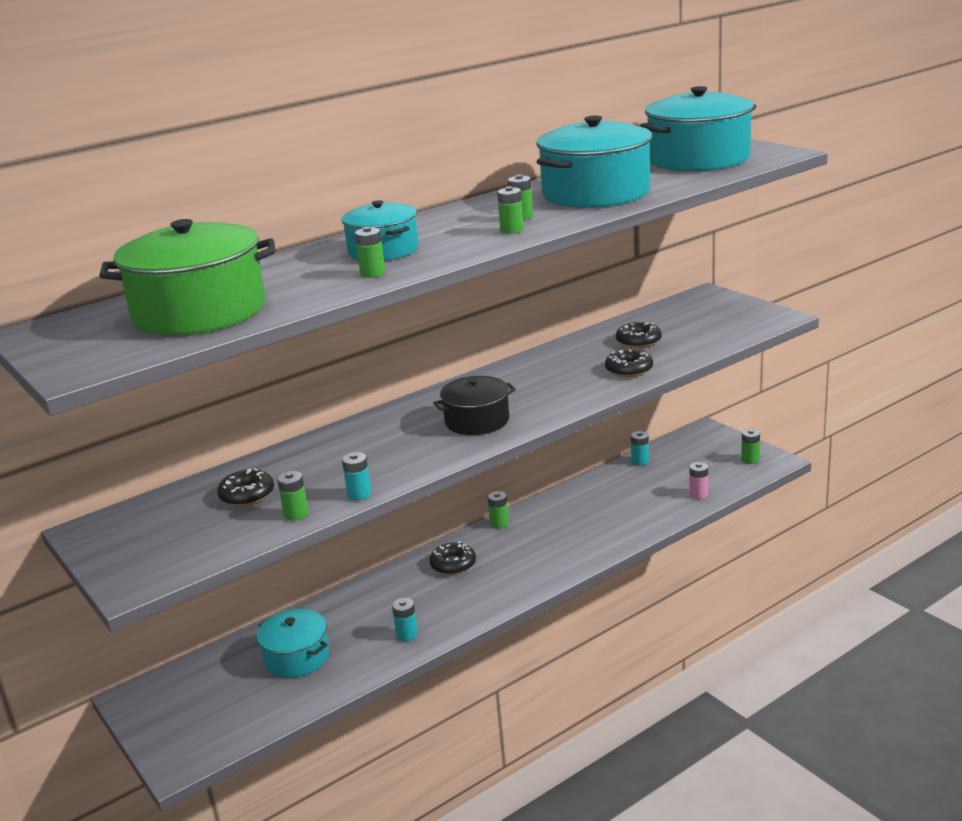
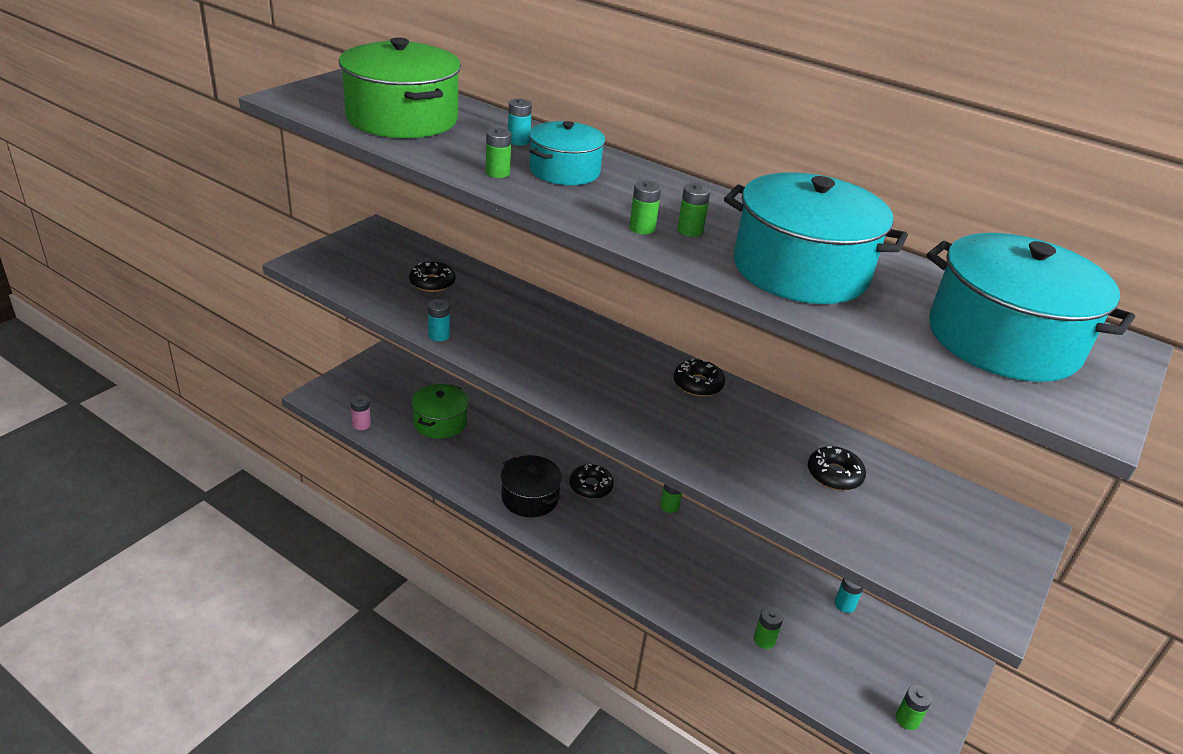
camera: 65 degrees right, 10 degrees up
(296, 514) = (404, 310): green battery -> green battery (764, 640)
(297, 657) = (440, 422): turquoise pot -> green pot
(407, 635) = (480, 478): turquoise battery -> turquoise battery (518, 141)
(477, 421) = (591, 379): black pot -> black pot (530, 497)
(629, 369) = (751, 473): black donut -> black donut (698, 384)
(698, 494) = (798, 669): pink battery -> pink battery (361, 424)

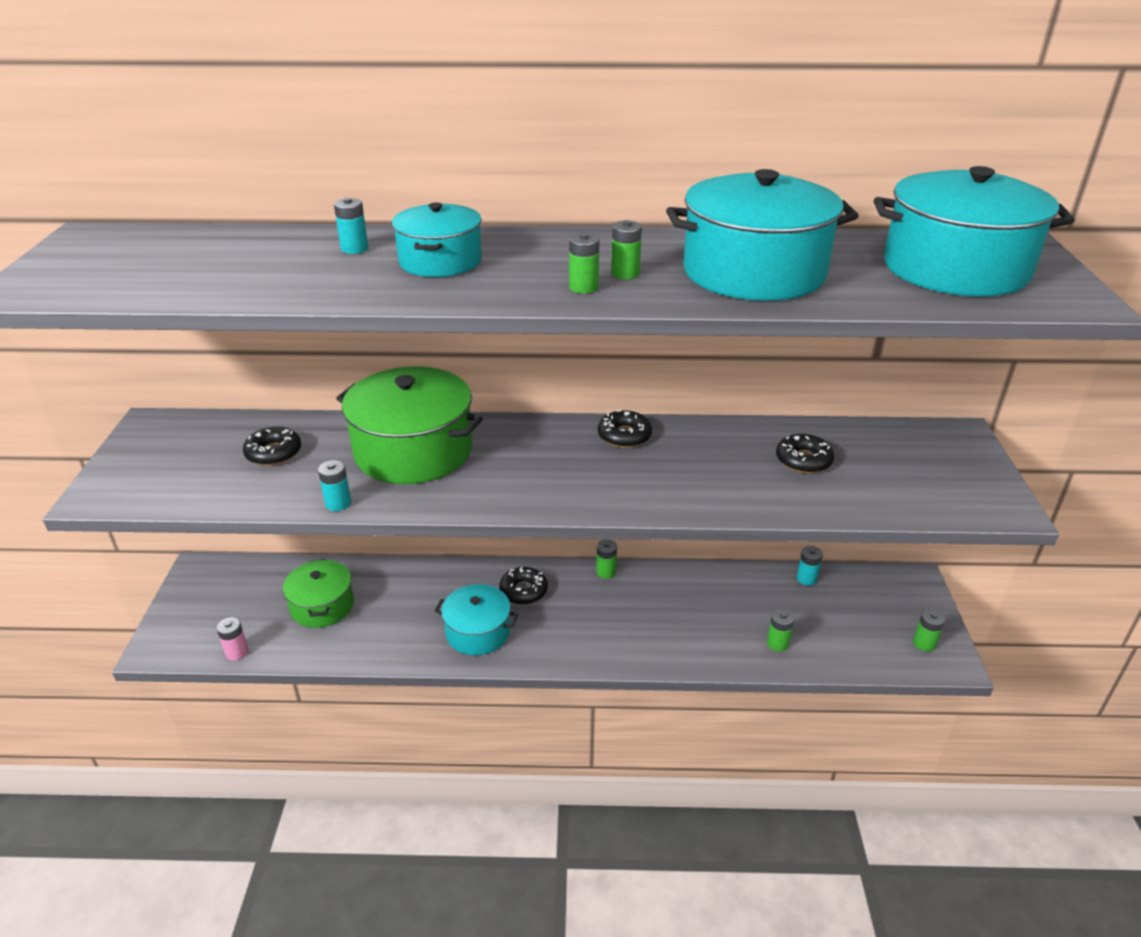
camera: 30 degrees left, 0 degrees up
(402, 118) = (196, 268): green pot -> green pot (413, 451)
(497, 173) = (378, 286): green battery -> none
(530, 497) = (478, 632): black pot -> turquoise pot

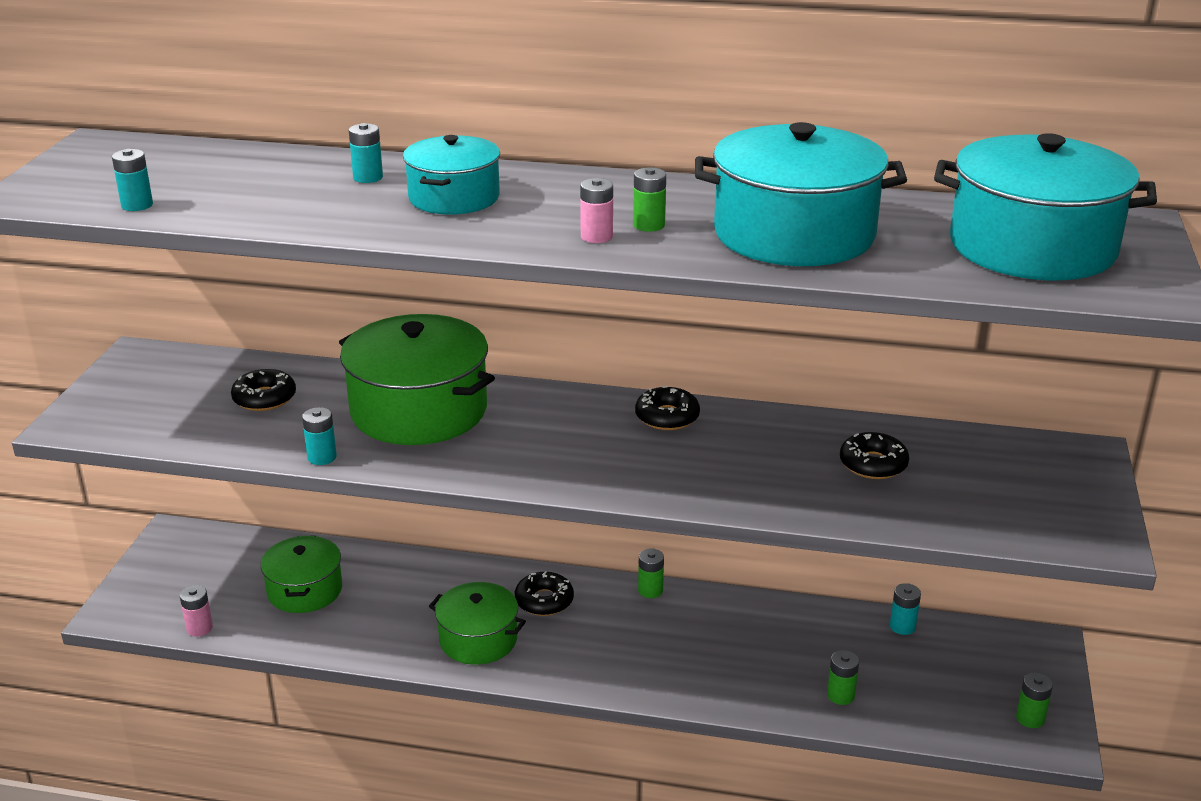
camera: 10 degrees right, 5 degrees down
(138, 289) = (137, 205): none -> turquoise battery
(478, 632) = (478, 639): turquoise pot -> green pot
(583, 287) = (596, 237): green battery -> pink battery

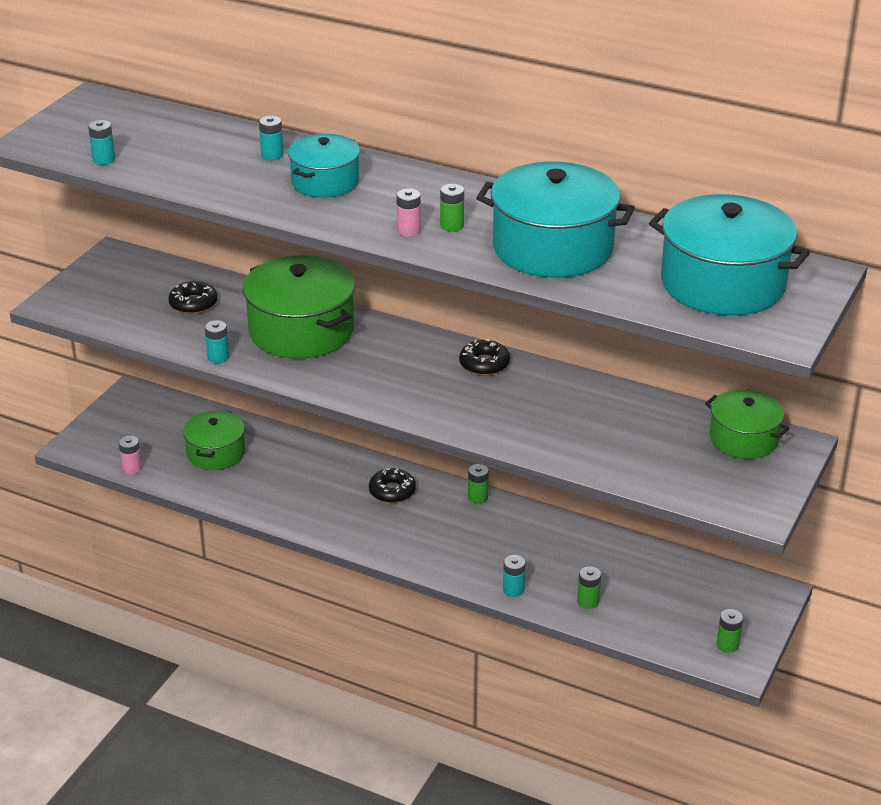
camera: 15 degrees right, 5 degrees up
(478, 639) = (331, 512): green pot -> green pot (743, 439)
(873, 464) = (621, 426): black donut -> none
(902, 626) = (664, 559): turquoise battery -> turquoise battery (513, 590)

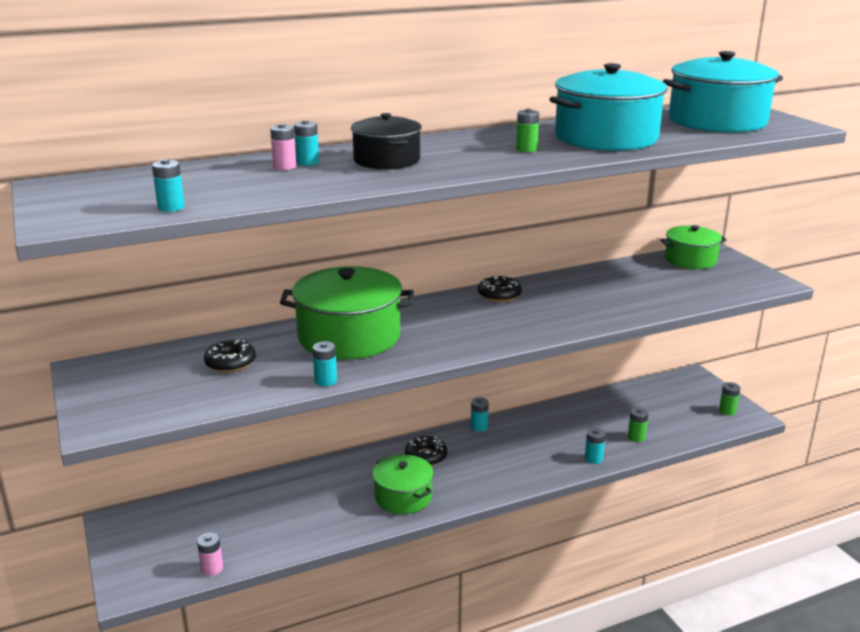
camera: 50 degrees left, 10 degrees down
(216, 453) = (262, 514): green pot -> green pot (403, 497)
(325, 182) = (387, 160): turquoise pot -> black pot
(408, 230) = (511, 159): pink battery -> pink battery (284, 167)
(477, 497) = (479, 427): green battery -> turquoise battery

